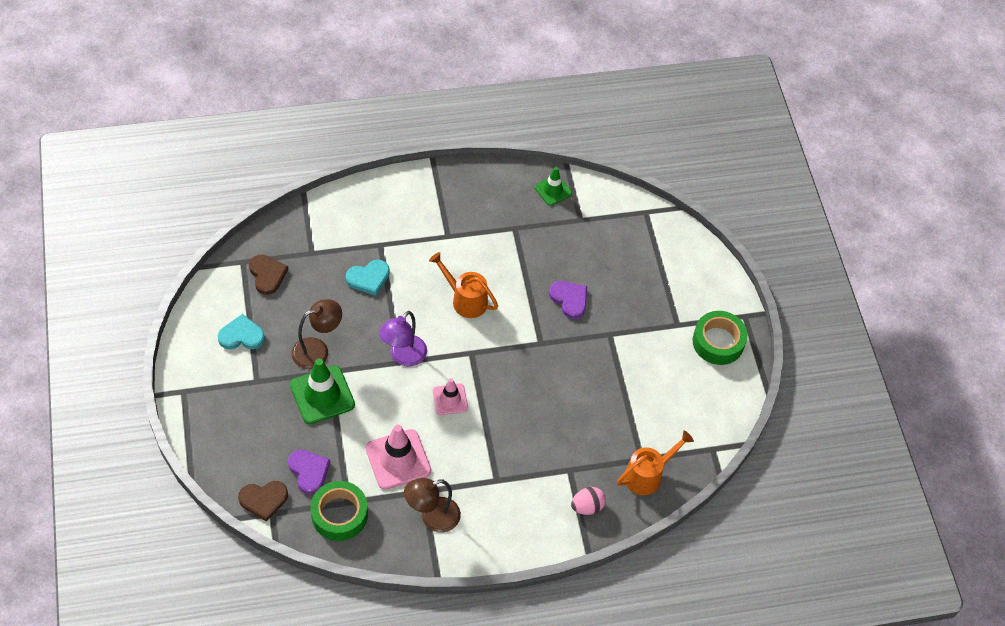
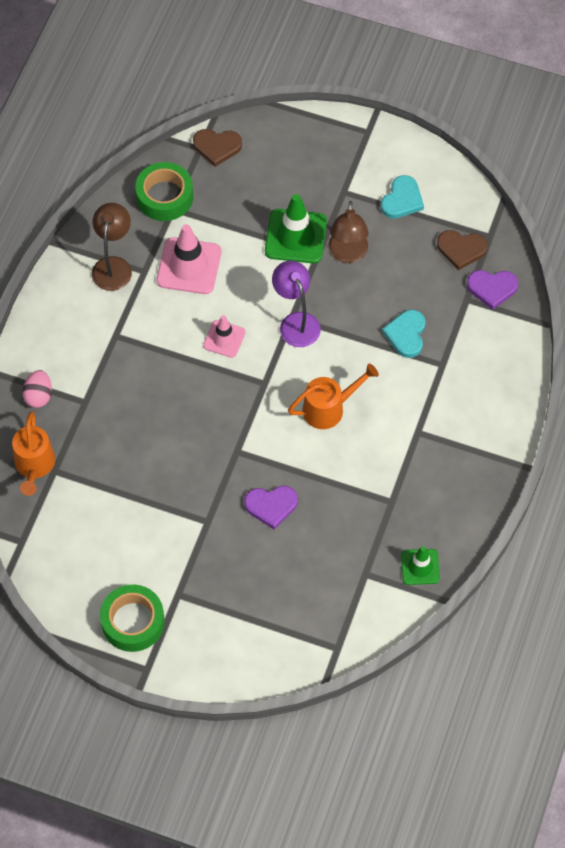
camera: 125 degrees right, 5 degrees up
(263, 500) = (217, 147): brown heart -> brown heart turned 105 degrees counterclockwise
(309, 471) = (222, 192): purple heart -> purple heart (492, 288)

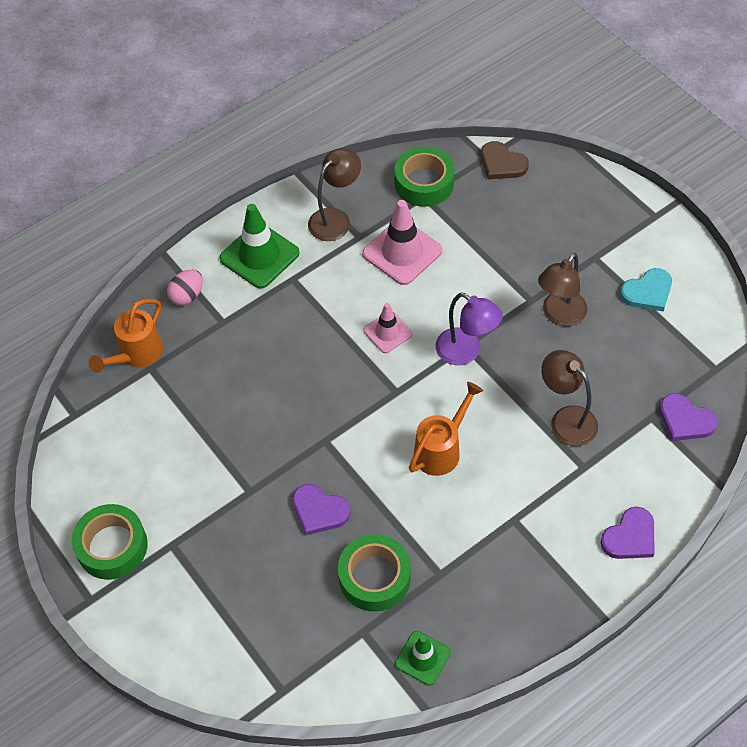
camera: 35 degrees right, 5 degrees down
(295, 236) = (520, 275): green traffic cone -> green traffic cone (259, 256)
(296, 322) = (466, 352): purple lamp -> purple lamp turned 120 degrees clockwise
(329, 408) = (441, 449): orange watering can -> orange watering can turned 60 degrees counterclockwise
(346, 530) = (374, 577): none -> green tape
(406, 334) = (566, 419): turquoise heart -> brown lamp
(461, 249) = (677, 367): brown heart -> none
(507, 398) = (630, 537): none -> purple heart

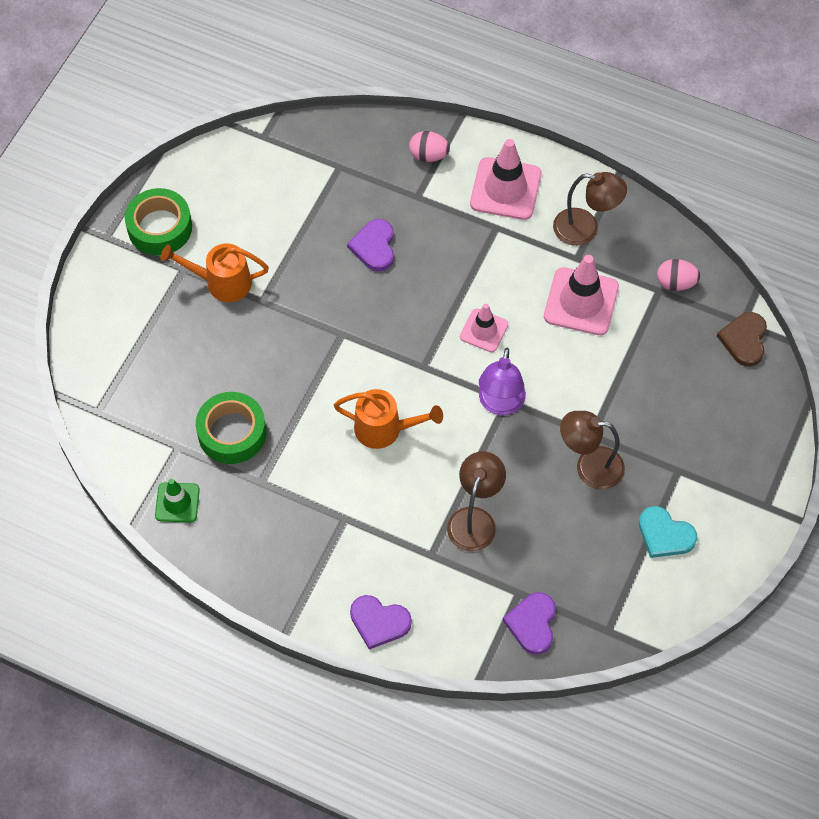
camera: 60 degrees right, 5 degrees up
(136, 355) = (346, 149): orange watering can -> orange watering can (221, 282)
(259, 256) = (505, 189): green traffic cone -> pink traffic cone
(319, 511) = (272, 361): purple heart -> purple heart (374, 247)
(424, 183) = (675, 283): green tape -> pink egg

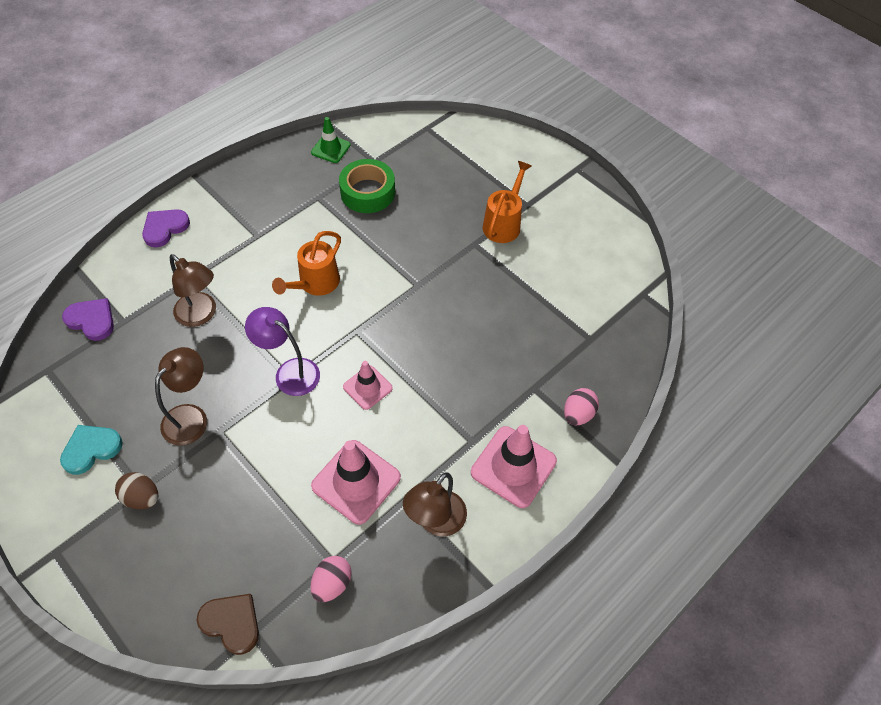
camera: 110 degrees right, 5 degrees down
(160, 227) = (573, 201): green tape -> none
(374, 247) = (493, 335): purple heart -> none
(684, 464) = (142, 497): none -> brown egg

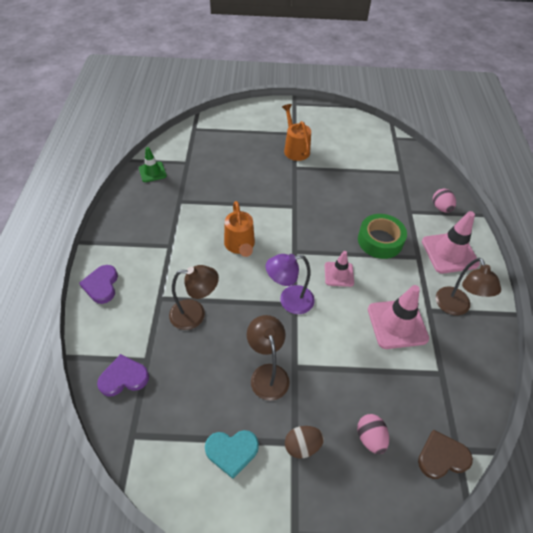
camera: 45 degrees left, 5 degrees down
(91, 449) = (232, 451): turquoise heart -> turquoise heart turned 105 degrees counterclockwise
(332, 583) = (456, 383): pink egg -> pink egg (370, 438)
(367, 192) = (205, 180): green tape -> green tape (380, 241)

